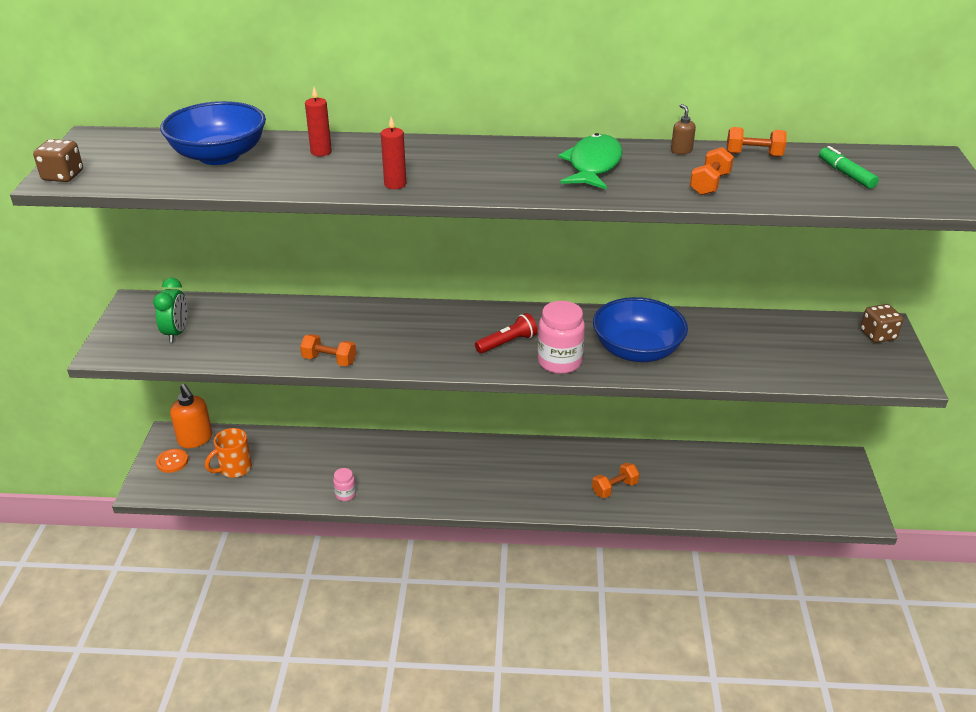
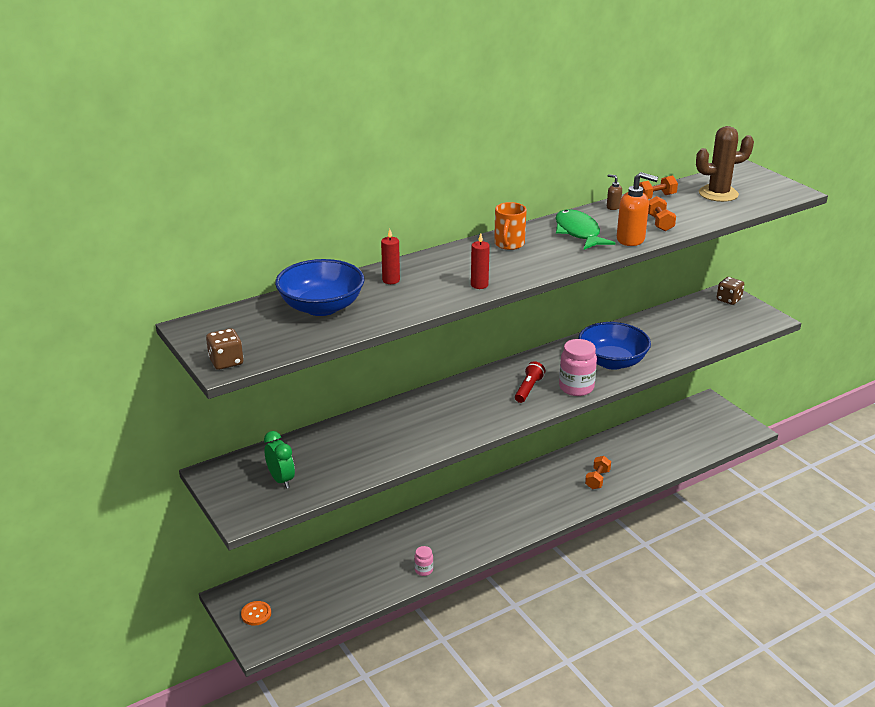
camera: 35 degrees left, 5 degrees down
(195, 439) = (255, 589): orange soap dispenser -> orange soap dispenser (631, 239)
(234, 468) = (315, 594): orange mug -> orange mug (509, 244)
(329, 360) = (425, 449): orange dumbbell -> none
(846, 174) = (718, 194): green marker -> brown cactus

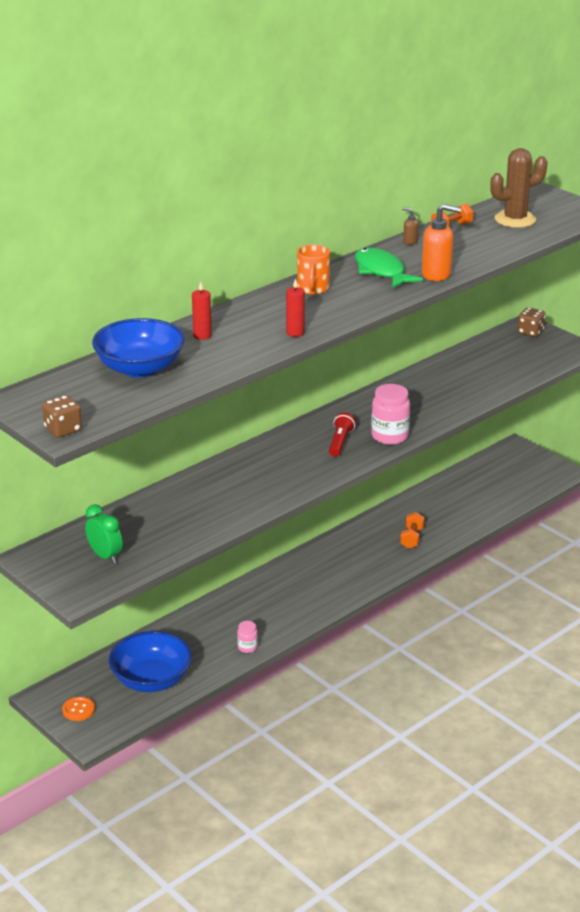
camera: 10 degrees left, 0 degrees up
(612, 361) = (421, 406): blue bowl -> blue bowl (151, 680)
(659, 223) = (461, 255): orange dumbbell -> none

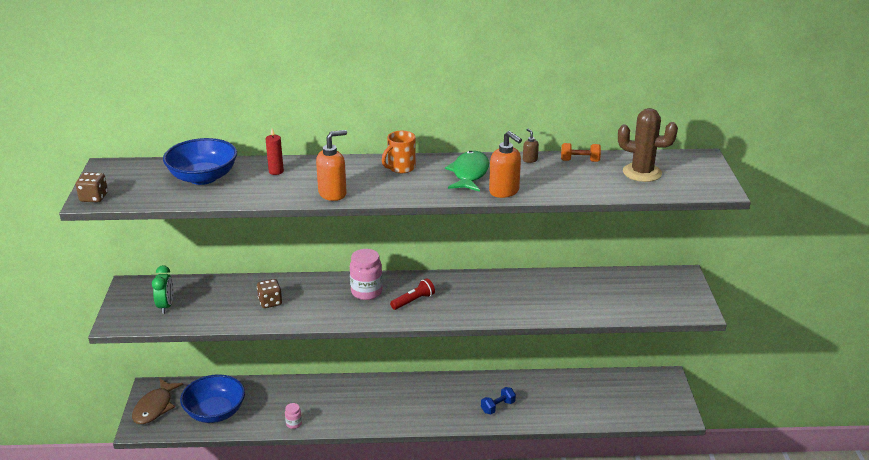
camera: 40 degrees right, 0 degrees up
(78, 710) = (155, 407): orange button -> brown fish
(295, 333) = (333, 194): red candle -> orange soap dispenser
(389, 436) = (452, 313): pink jar -> pink jar (366, 292)
(412, 538) = (498, 407): orange dumbbell -> blue dumbbell
(530, 332) = (679, 281): brown dice -> brown dice (270, 302)

